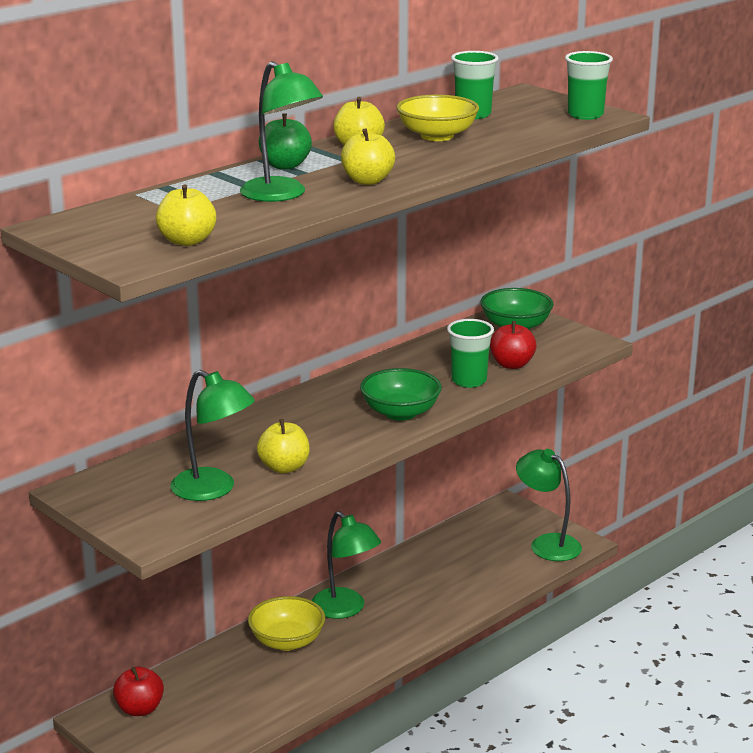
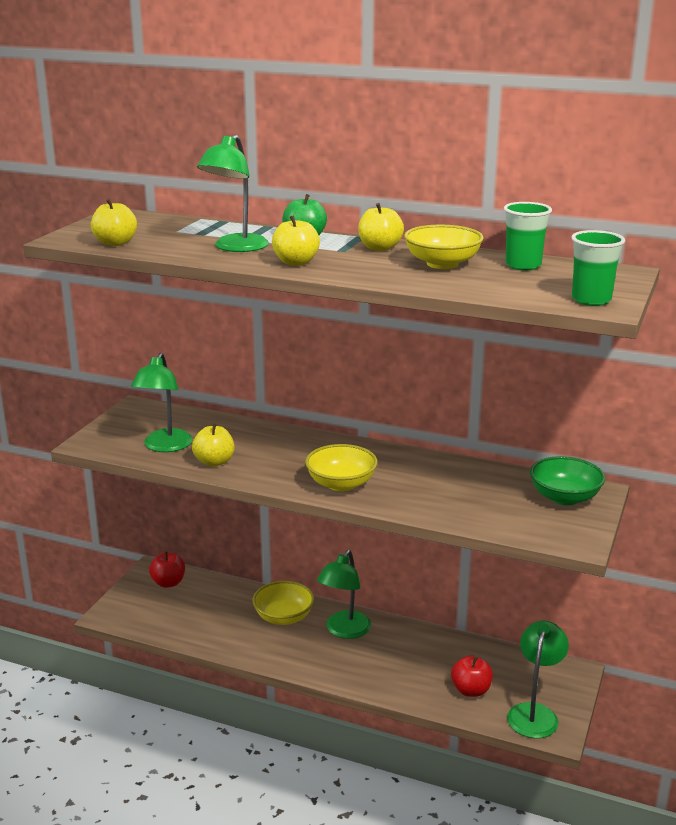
camera: 65 degrees right, 0 degrees up
(400, 413) = (341, 484): green bowl -> yellow bowl
(469, 381) = (429, 499): green cup -> none
(512, 364) = (482, 512): red apple -> red apple (471, 690)

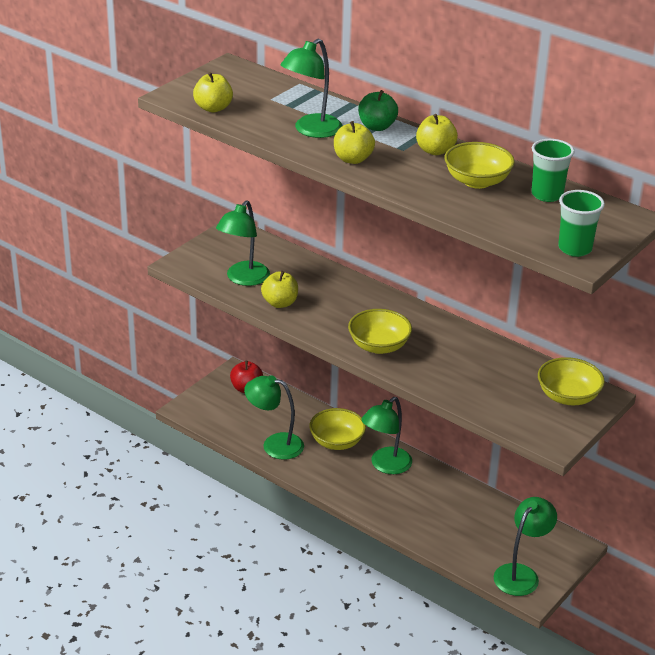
camera: 15 degrees right, 10 degrees up
(218, 633) = (274, 444): none -> green lamp
(471, 690) = (474, 542): red apple -> none
(564, 497) = (568, 396): green bowl -> yellow bowl

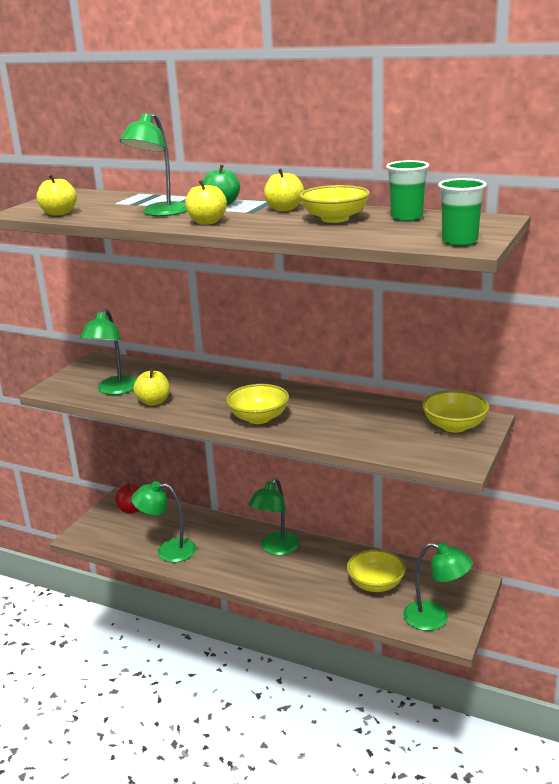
camera: 10 degrees left, 10 degrees down
(337, 442) = (225, 537): yellow bowl -> yellow bowl (376, 584)
(521, 574) = (435, 618): green lamp -> green lamp turned 90 degrees clockwise

